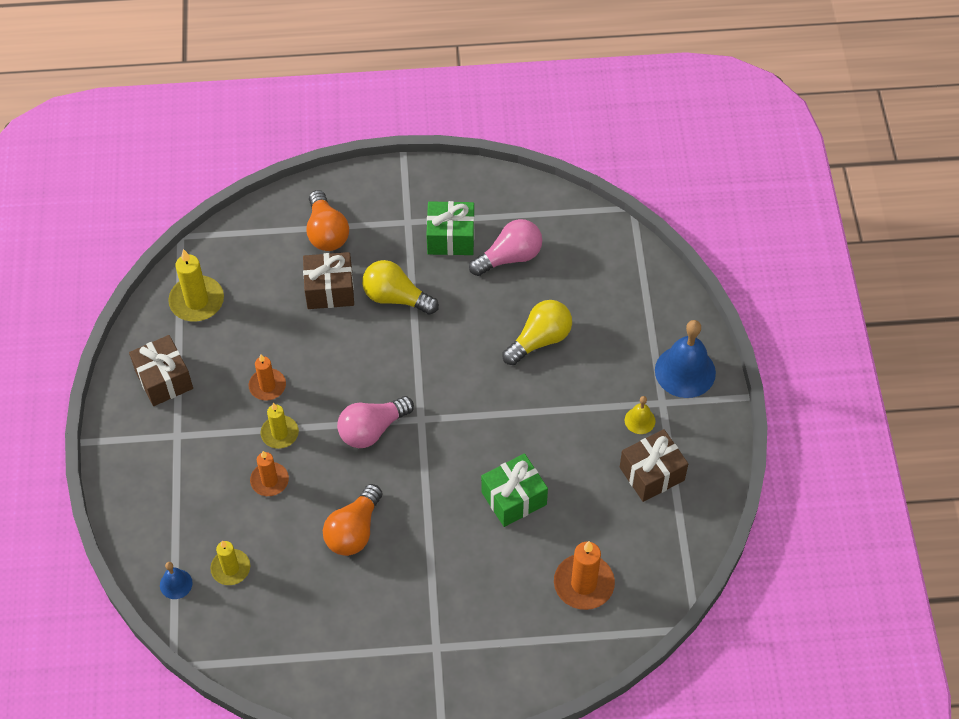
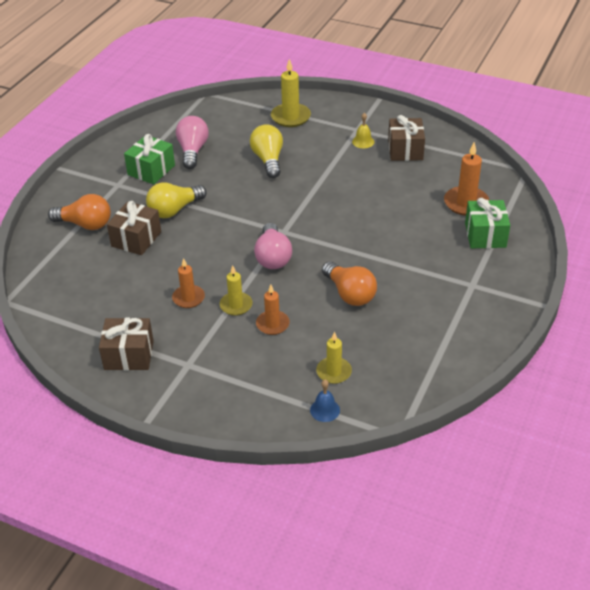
camera: 60 degrees left, 15 degrees down
(197, 301) = (75, 312): yellow candle -> yellow candle (290, 117)
(514, 498) = (380, 211): green gift -> green gift (485, 235)
(685, 371) = (342, 114): blue bell -> none

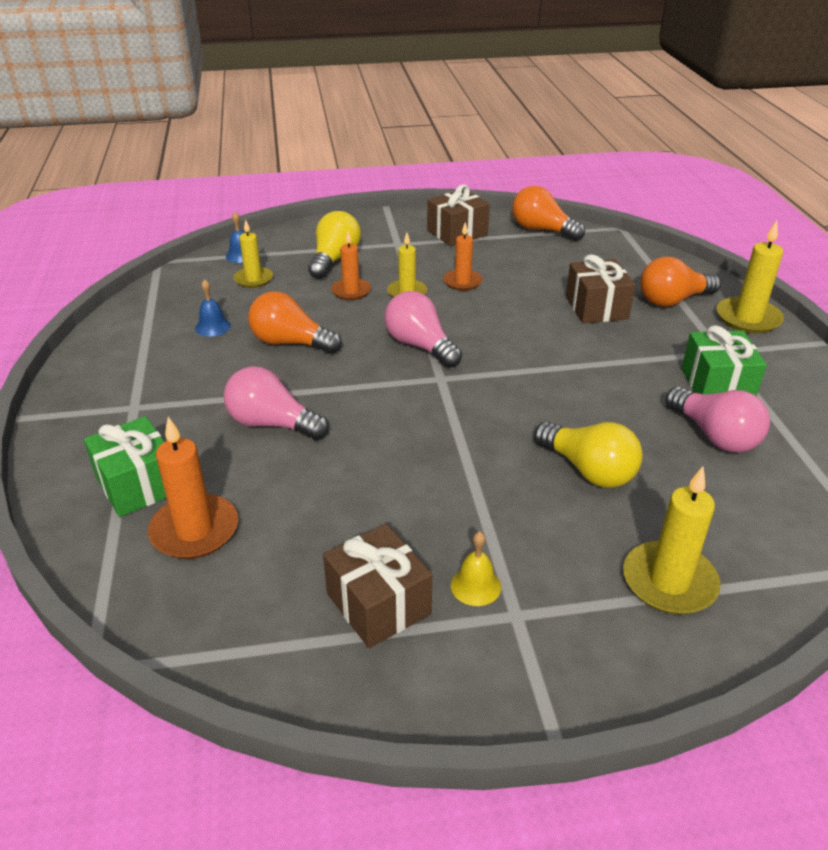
camera: 145 degrees right, 5 degrees down
(64, 326) = (542, 230): none -> orange light bulb
(68, 195) = (748, 318): none -> yellow candle
(174, 210) = (606, 350): yellow light bulb -> yellow light bulb (334, 259)
(393, 332) = (213, 327): none -> blue bell
(398, 241) = (272, 424): none -> pink light bulb

